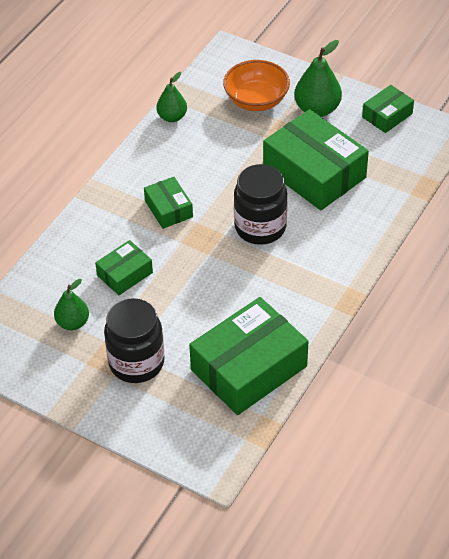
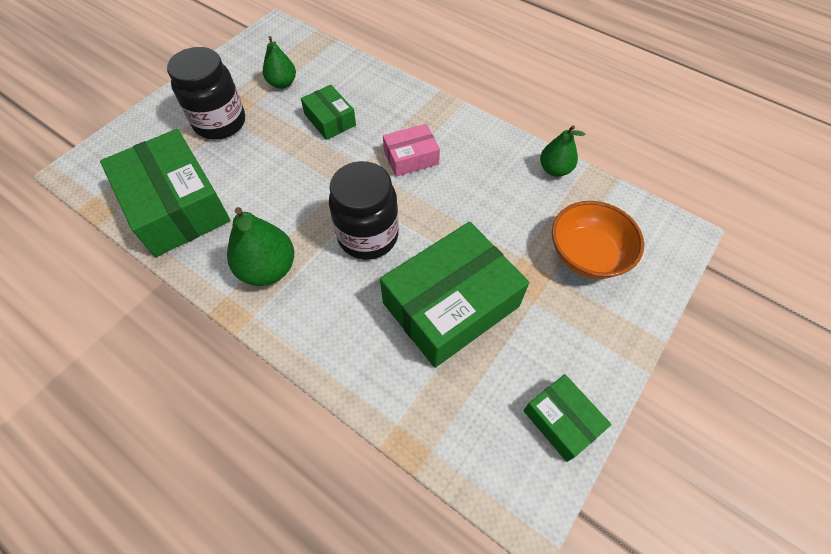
camera: 95 degrees right, 10 degrees up
(168, 209) = (411, 157): green box -> pink box
(317, 109) = (572, 325): green pear -> green pear (268, 269)

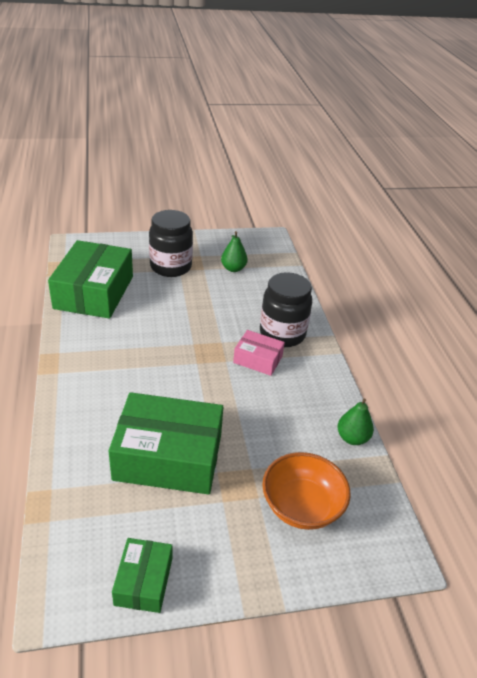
camera: 40 degrees right, 20 degrees down
(268, 269) = (96, 356): green pear -> none
(330, 120) = (235, 305): green box -> none
(368, 236) = (171, 381): black jar -> black jar (282, 334)

